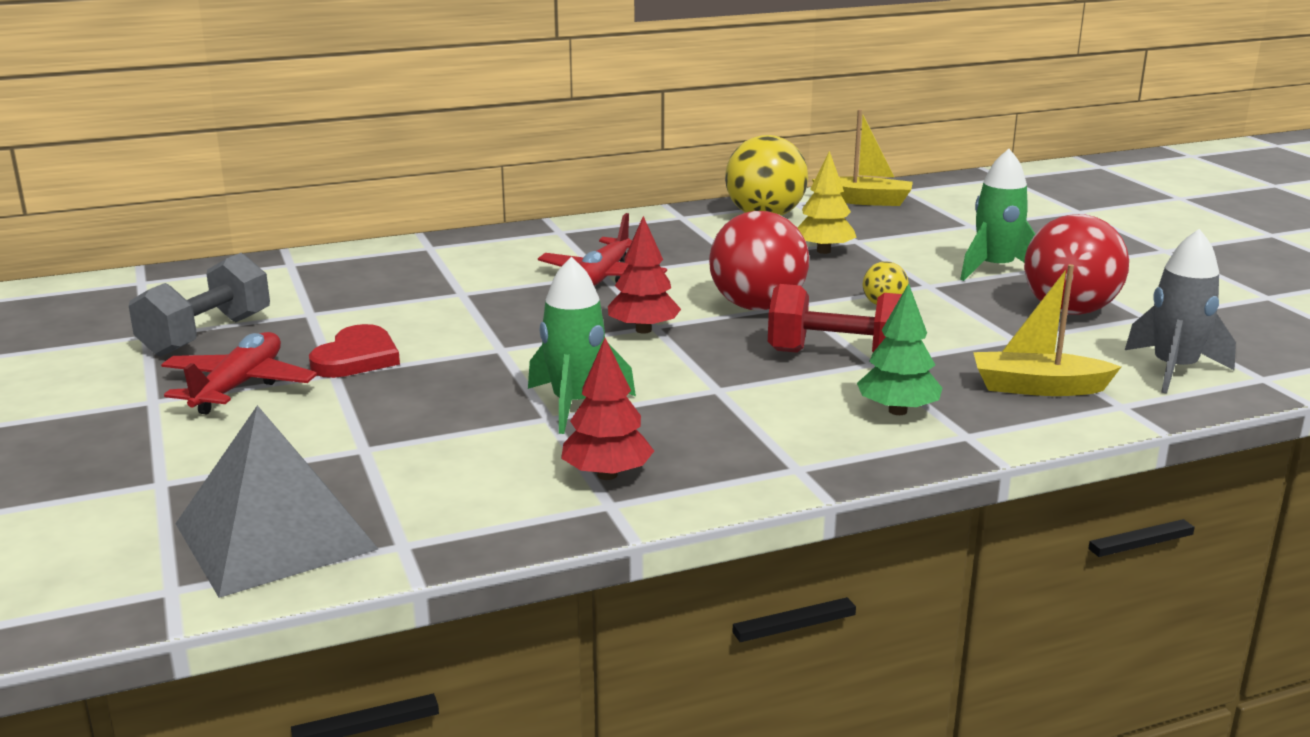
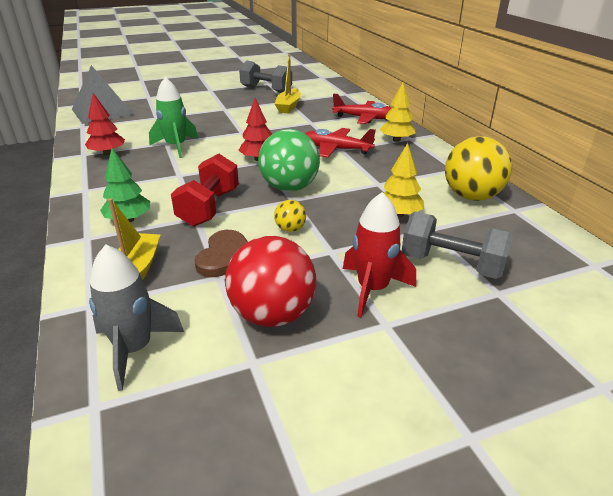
camera: 90 degrees right, 10 degrees up
(239, 386) = (217, 98): red plane -> red plane (364, 118)
(356, 358) = (239, 111): red heart -> none
(566, 239) = (396, 140): none -> yellow tree
(757, 307) = (289, 188): red ball -> green ball
(864, 201) = (541, 241): yellow boat -> yellow boat (288, 106)
(930, 237) = (451, 265): none -> grey dumbbell
(970, 338) = (226, 257): none -> brown heart
(995, 269) = (372, 289): green rocket -> red rocket

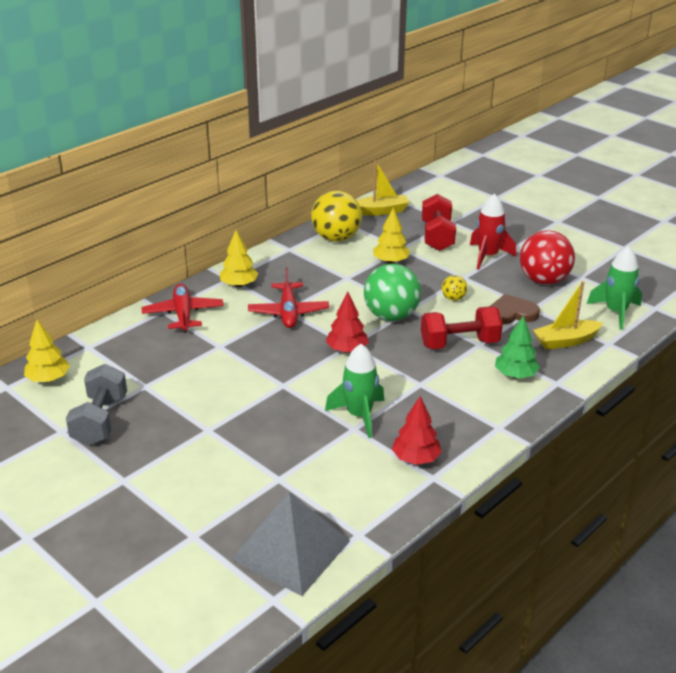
camera: 115 degrees left, 0 degrees up
(134, 349) = (616, 312): grey rocket -> green rocket
(288, 106) = (169, 378): yellow boat -> yellow boat (380, 211)
(320, 84) = (48, 379): none -> yellow tree
(451, 265) = (437, 236): grey dumbbell -> red dumbbell

